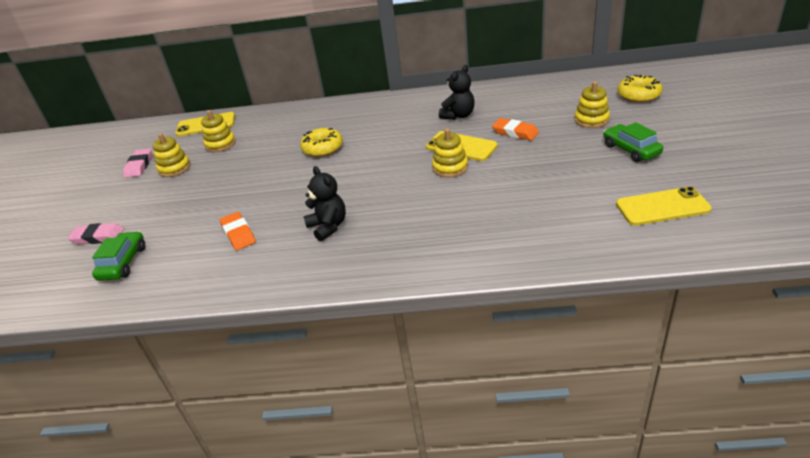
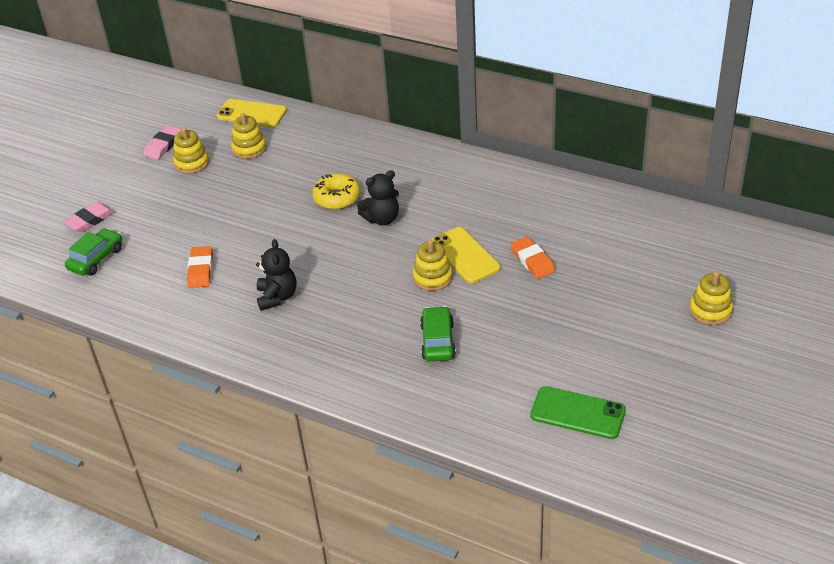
camera: 25 degrees right, 5 degrees up
(98, 237) = (90, 220): pink eraser -> pink eraser turned 75 degrees counterclockwise
(458, 115) = (498, 211): black teddy bear -> black teddy bear (382, 219)
(591, 120) = (623, 279): yellow stacking toy -> yellow stacking toy (710, 310)
(631, 150) = (620, 335): green car -> green car (437, 341)
(638, 95) = (707, 267): yellow donut -> none
(662, 207) = (577, 413): yellow phone -> green phone

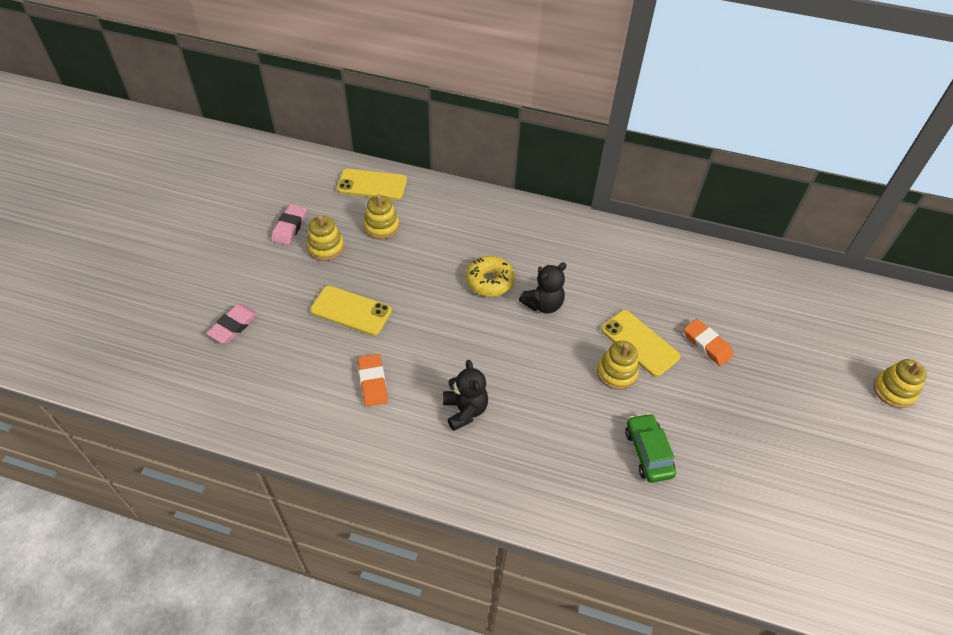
camera: 15 degrees left, 10 degrees up
(96, 259) = (253, 376): green car -> none
(199, 214) = (351, 311): none -> yellow phone
(577, 413) = (817, 530): green phone -> none

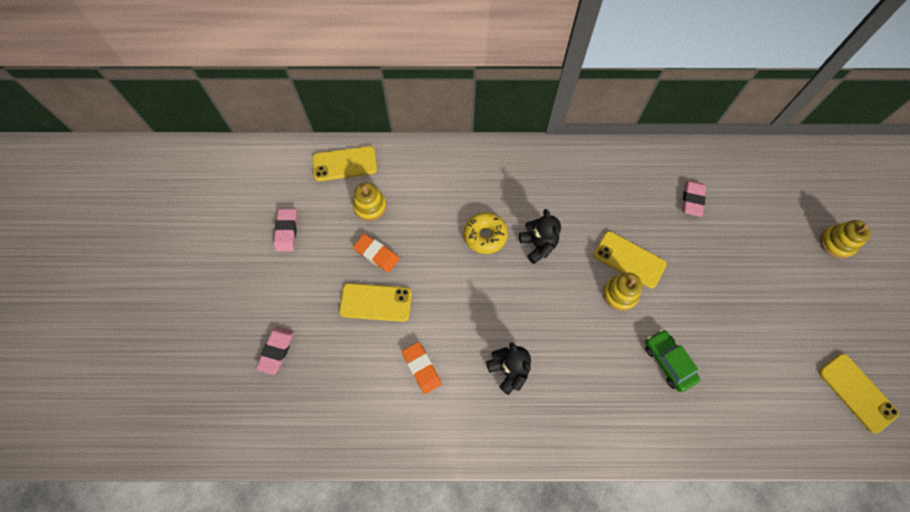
camera: 15 degrees left, 15 degrees up
(326, 247) = (328, 243): yellow stacking toy -> none
(543, 304) = (538, 245): black teddy bear -> black teddy bear turned 60 degrees counterclockwise
(707, 344) = (683, 244): orange eraser -> orange eraser (376, 254)
(733, 306) = (692, 200): none -> pink eraser
(870, 549) = (856, 392): none -> yellow phone

